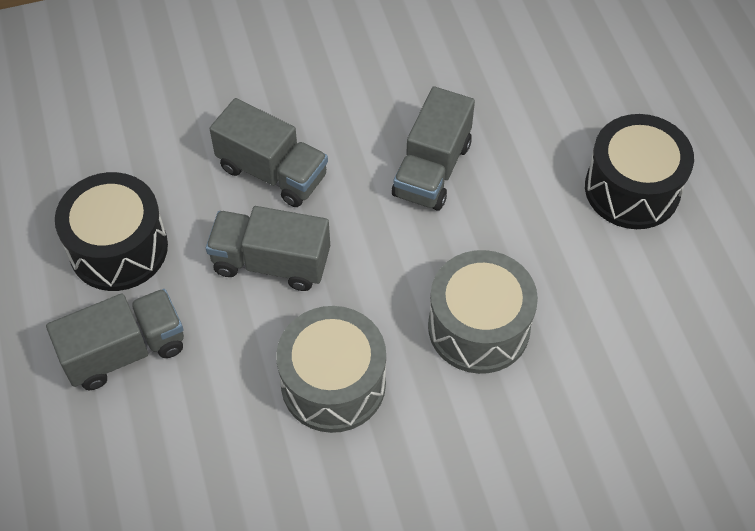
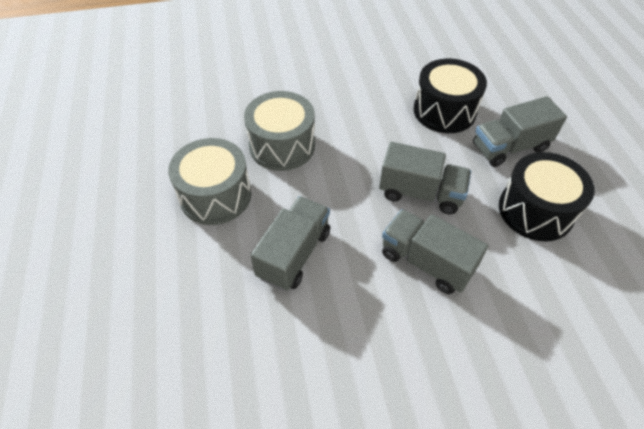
camera: 175 degrees left, 5 degrees down
(333, 383) = (376, 123): grey drum -> grey drum (215, 195)
(632, 189) = (141, 226): black drum -> black drum (444, 111)

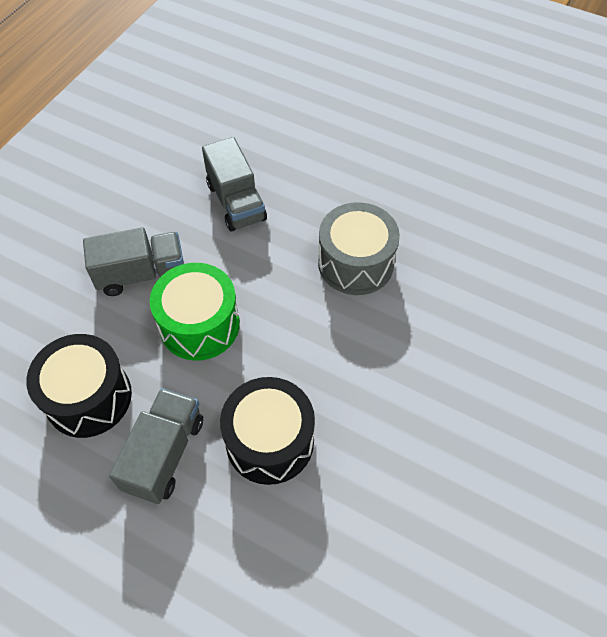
camera: 130 degrees right, 5 degrees up
(215, 195) = (340, 188): grey drum -> none
(420, 193) = (199, 325): grey truck -> green drum

